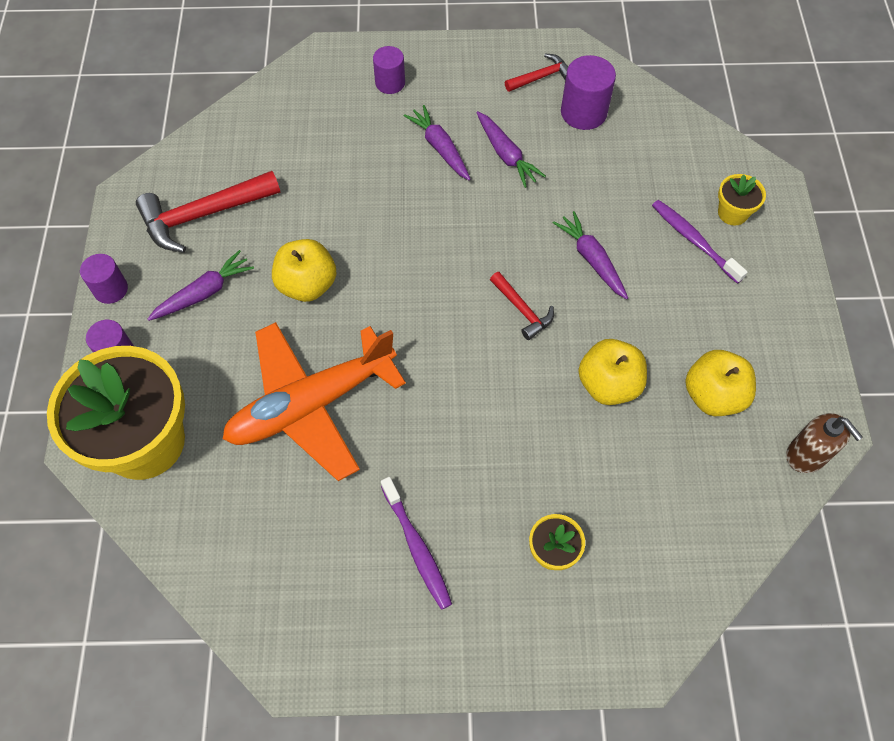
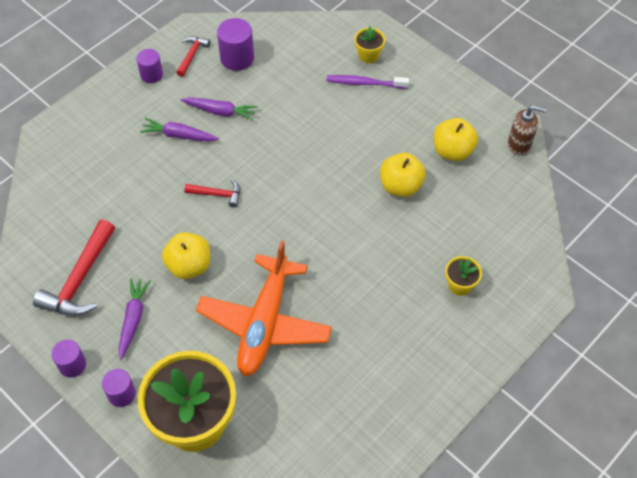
camera: 45 degrees left, 5 degrees down
(390, 83) = (107, 121): purple cylinder -> purple cylinder (151, 75)
(417, 547) = (396, 340): purple toothbrush -> none
(522, 310) = (319, 185): red hammer -> red hammer (217, 194)
(591, 260) = (326, 132): purple carrot -> none

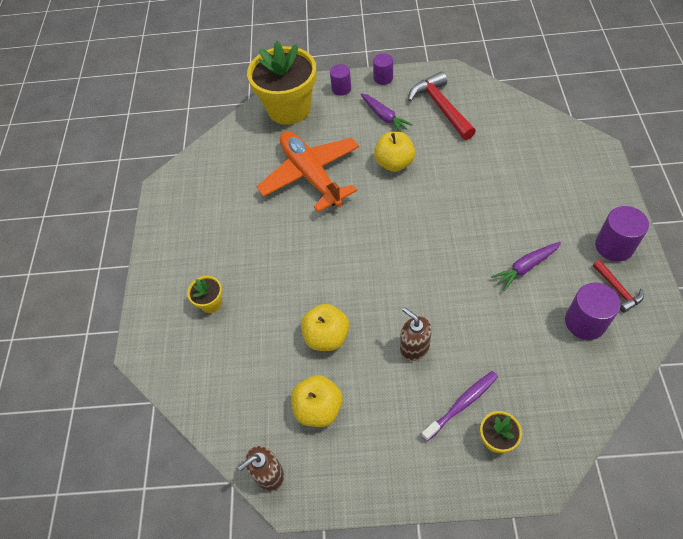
camera: 140 degrees right, 0 degrees up
(151, 75) = (614, 246): purple cylinder -> purple cylinder, size x1.52
(179, 135) = (523, 224): purple carrot -> none
(217, 194) = (439, 213): red hammer -> none
(353, 131) = (414, 347): none -> brown soap dispenser

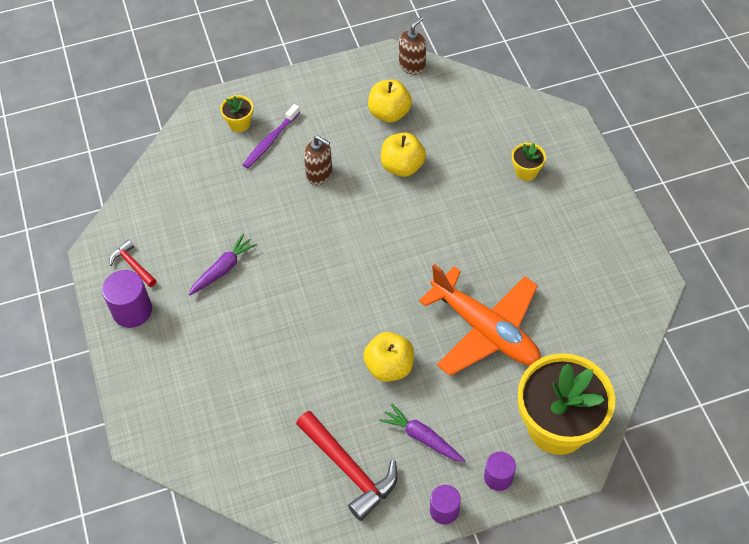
camera: 160 degrees right, 0 degrees up
(585, 322) = (165, 228): purple cylinder -> none

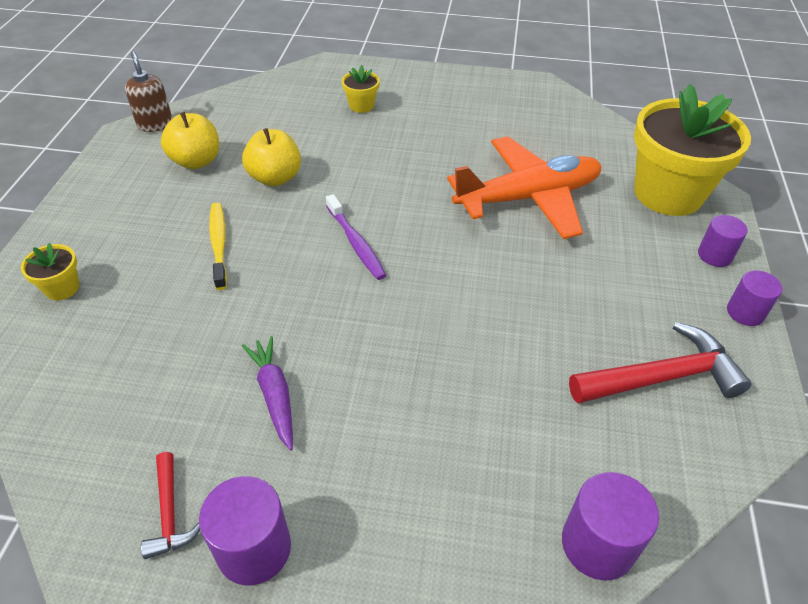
camera: 65 degrees left, 10 degrees down
(133, 265) = (170, 513): red hammer -> red hammer turned 90 degrees counterclockwise
(209, 466) = (597, 544): none -> purple cylinder
(270, 141) = (123, 269): purple toothbrush -> purple toothbrush (356, 243)
(319, 174) = (219, 244): brown soap dispenser -> yellow toothbrush
(389, 367) = (533, 286): yellow apple -> none
(422, 437) = (642, 295): purple carrot -> none

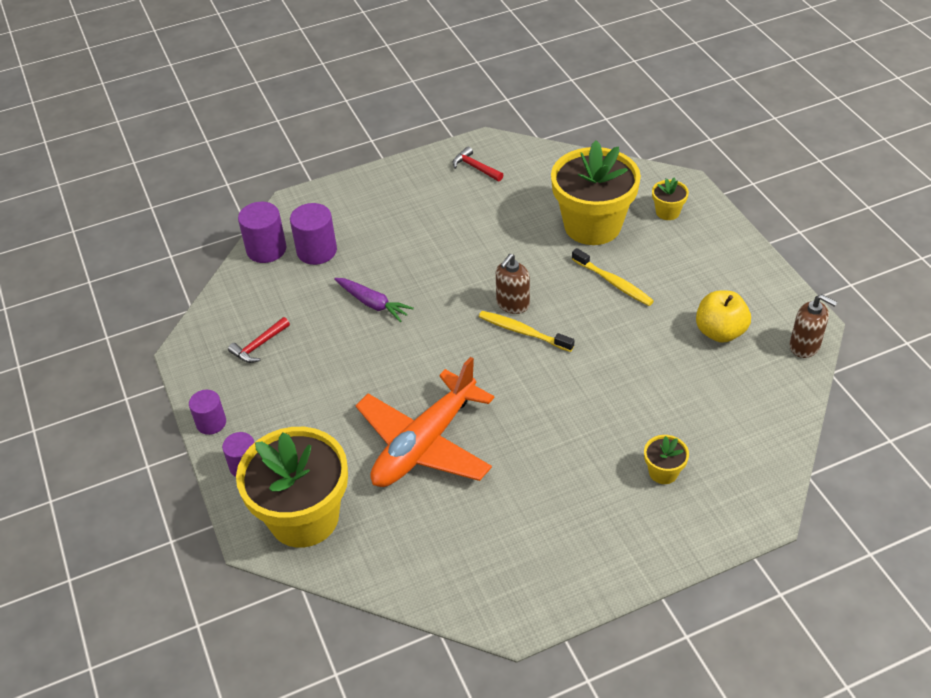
camera: 150 degrees right, 0 degrees up
(153, 318) = (592, 225): none -> yellow flower pot
(254, 548) = (425, 176): purple cylinder -> purple cylinder (317, 251)
(274, 395) = (478, 227): purple carrot -> purple carrot (372, 303)
(275, 178) = (642, 351): yellow apple -> none
(337, 275) = (512, 304): none -> brown soap dispenser
(356, 243) = (523, 332): purple toothbrush -> yellow toothbrush
(662, 377) = (259, 345): red hammer -> red hammer, size x0.54

